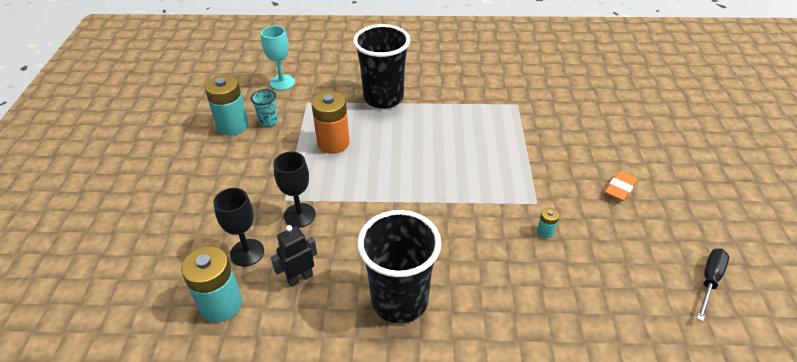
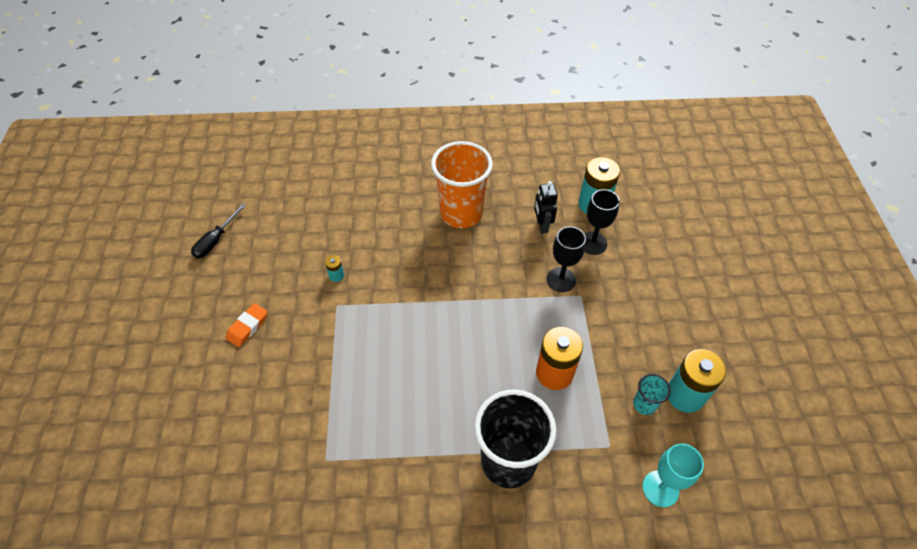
camera: 175 degrees right, 10 degrees up
(300, 278) = (541, 226): black robot -> black robot turned 120 degrees clockwise
(399, 300) = (461, 214): black cup -> orange cup

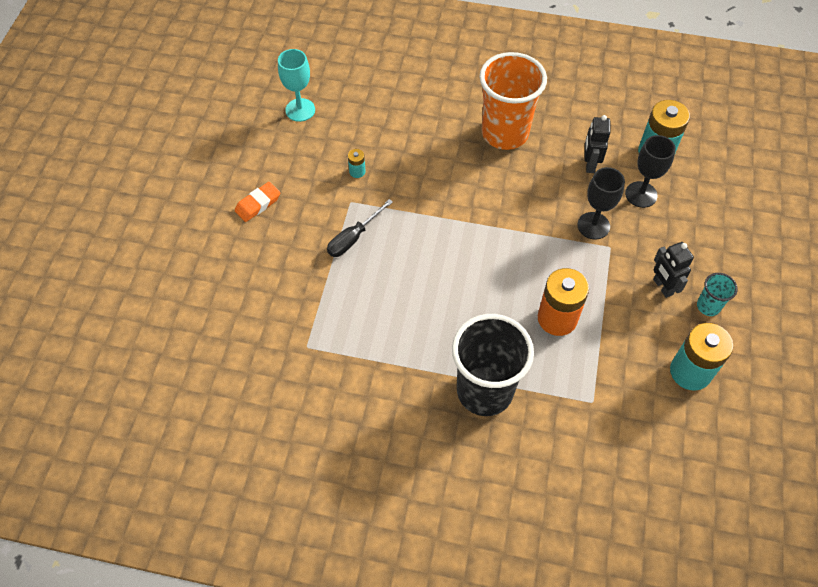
camera: 15 degrees right, 5 degrees up
(216, 240) = (243, 110): black screwdriver -> black screwdriver (353, 238)
(636, 322) = (662, 287): none -> black robot
(644, 404) = (643, 371): turquoise cup -> turquoise cup (708, 306)
(660, 488) = (632, 453): turquoise goblet -> turquoise goblet (300, 110)

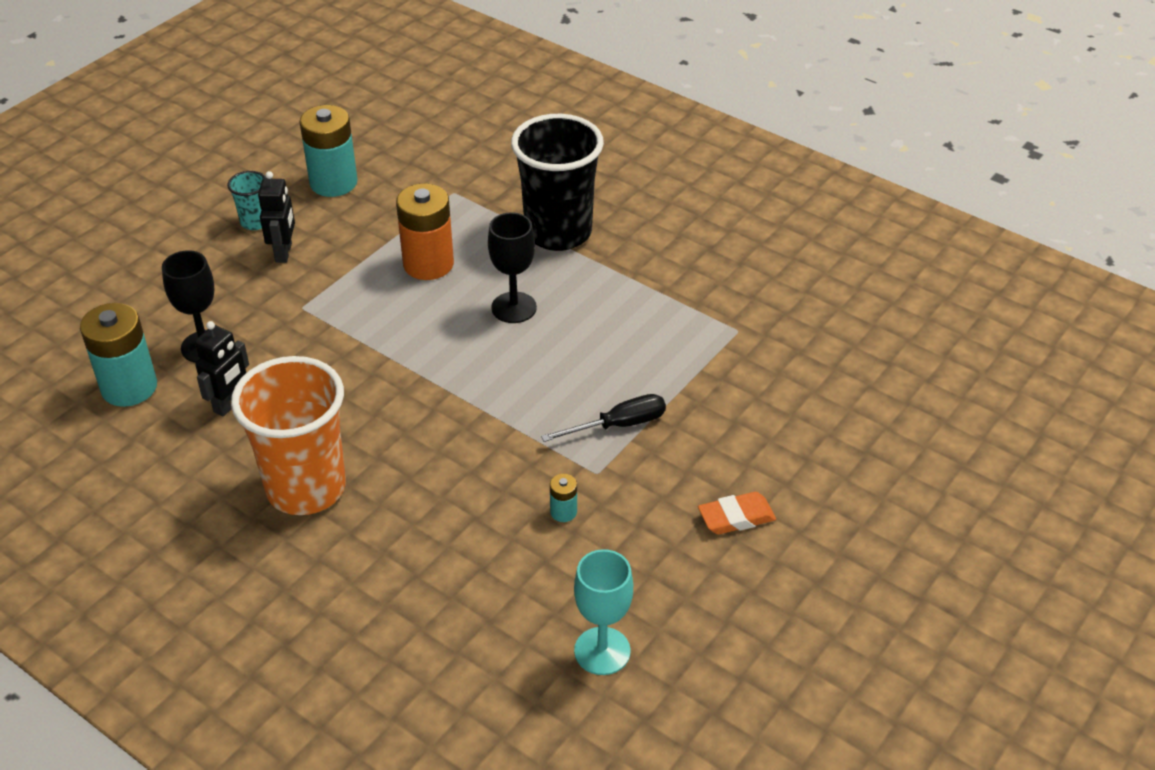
camera: 155 degrees left, 15 degrees down
(593, 226) = (299, 334): black goblet -> black goblet (514, 308)

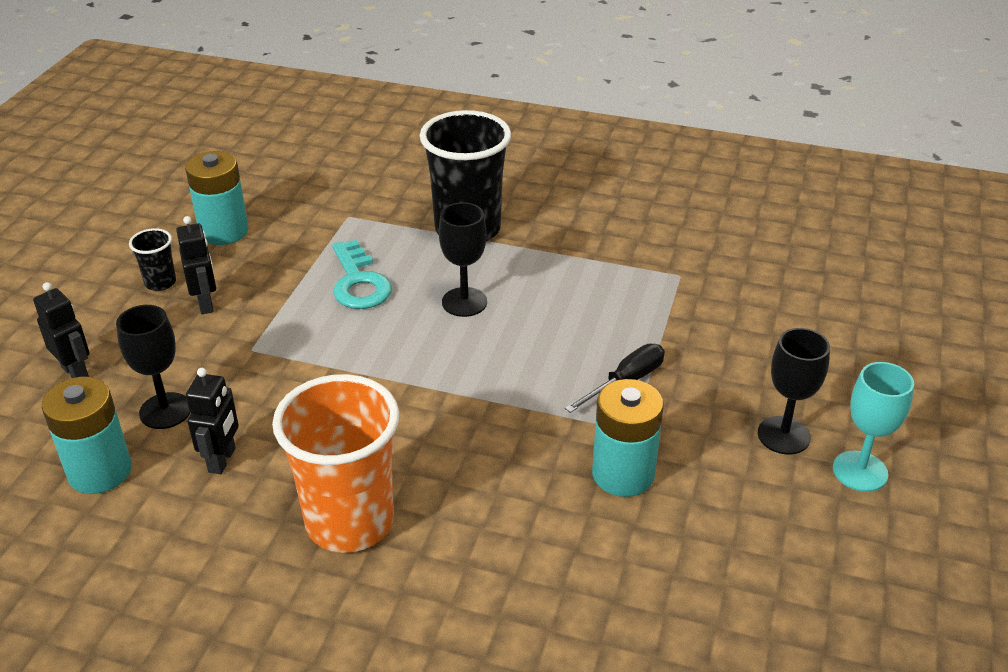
camera: 20 degrees left, 5 degrees down
(148, 292) = (76, 372): none -> black robot
(255, 222) = (160, 283): turquoise cup -> black cup
(428, 264) = (359, 282): orange battery -> turquoise key
(563, 512) = (623, 474): turquoise battery -> turquoise battery, size x2.23
(602, 651) = (742, 596): turquoise goblet -> turquoise goblet (860, 471)
(736, 517) = (783, 435): orange eraser -> black goblet

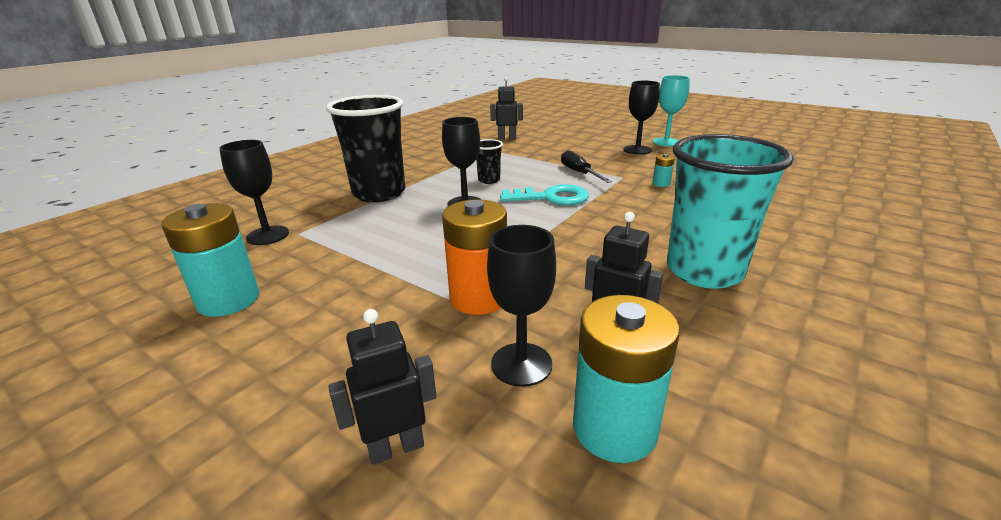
camera: 70 degrees left, 10 degrees down
(160, 283) = (272, 353): black cup -> black cup (489, 180)
(206, 304) = (349, 322): black robot -> black robot (507, 138)
(256, 365) = (479, 298): none -> orange battery
(337, 201) = (268, 235): none -> black goblet
(350, 522) = (704, 271): orange cup -> turquoise cup
(359, 282) = (400, 238): turquoise key -> turquoise key (551, 198)
(623, 474) = (661, 183): turquoise battery -> turquoise battery, size x0.45

